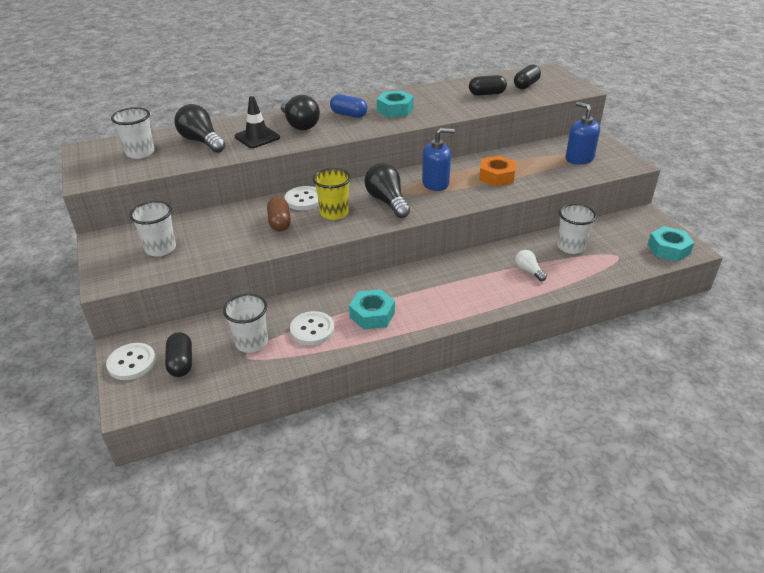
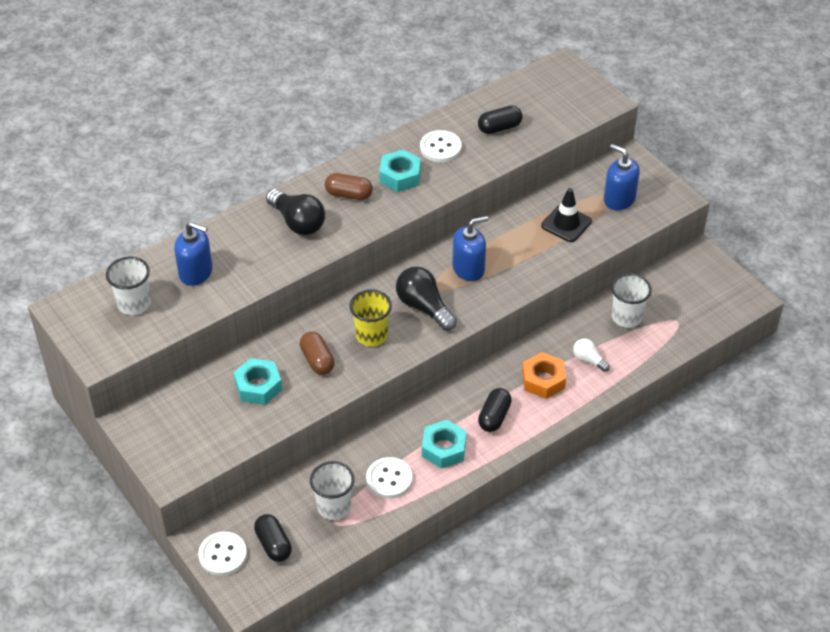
camera: 15 degrees left, 10 degrees up
(160, 249) = (204, 422): white cup -> none
(201, 141) = (196, 272): black light bulb -> blue soap dispenser
(257, 137) = (258, 254): black traffic cone -> black traffic cone (566, 223)
(304, 200) = (329, 321): white button -> white button (440, 148)
(349, 115) = (349, 194): blue capsule -> brown capsule
(496, 176) = (533, 245): orange nut -> orange nut (543, 380)
(526, 85) = (542, 103): black capsule -> black capsule (494, 417)
(668, 249) = (728, 302): turquoise nut -> turquoise nut (258, 386)

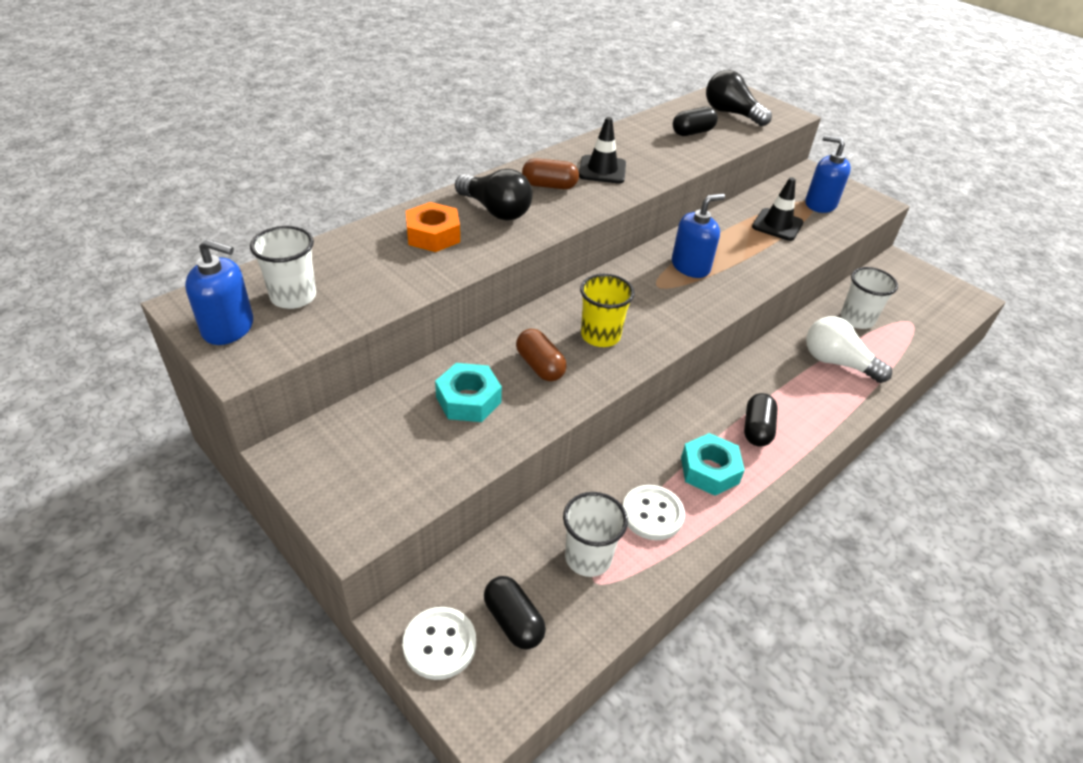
camera: 10 degrees left, 5 degrees down
(196, 272) = (375, 261): blue soap dispenser -> blue soap dispenser (228, 328)
(400, 176) = (602, 170): turquoise nut -> black traffic cone
(424, 307) = (654, 305): black light bulb -> black light bulb (731, 113)
(440, 148) = (637, 147): white button -> none
(543, 380) = (796, 386): orange nut -> orange nut (433, 235)
(588, 360) = (837, 363): white light bulb -> white light bulb, size x1.80

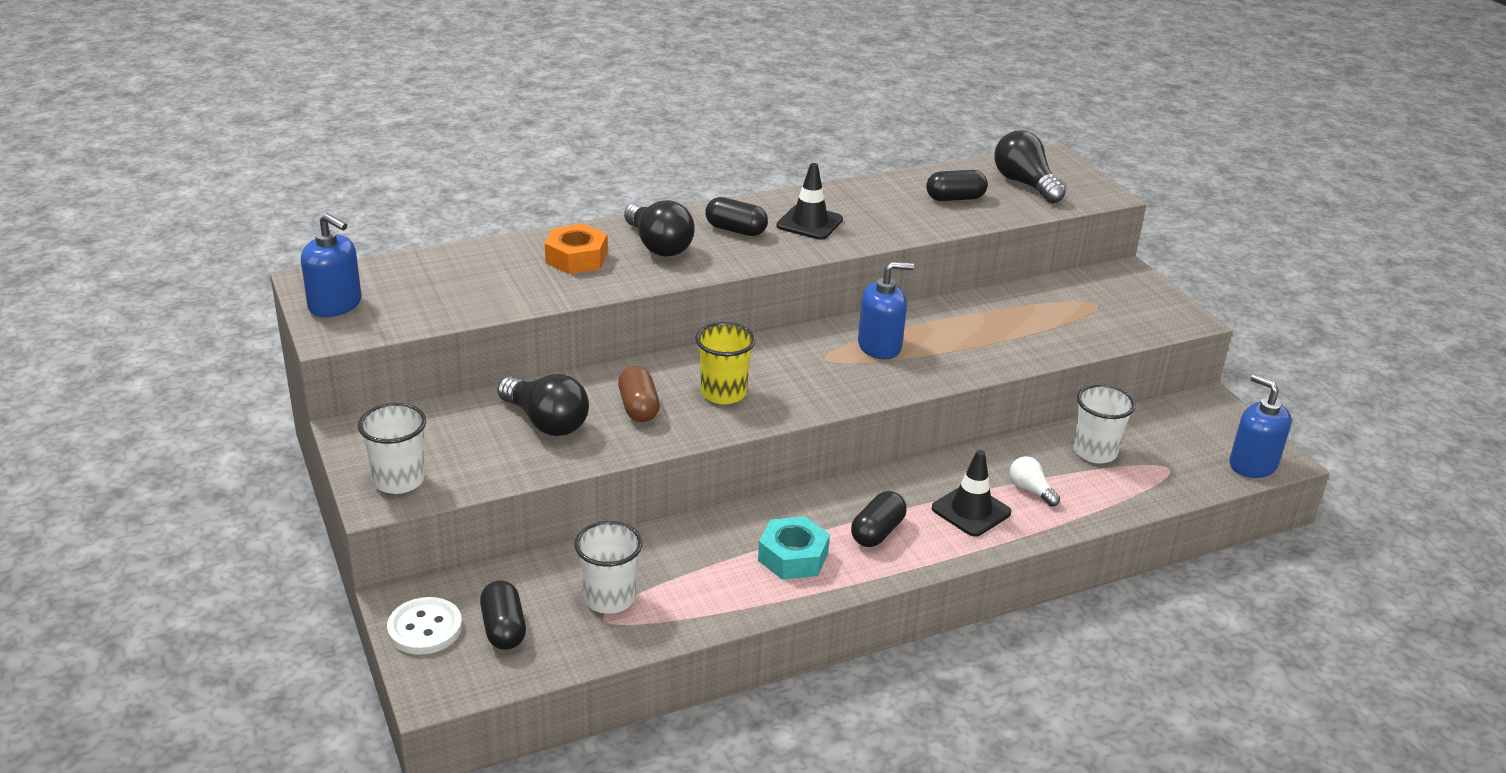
camera: 20 degrees right, 10 degrees down
(293, 297) = (407, 290): white cup -> white cup (399, 480)
(468, 400) = (546, 422): turquoise nut -> black light bulb
(549, 186) = (735, 230): brown capsule -> black capsule
(652, 514) = (702, 579): white button -> none
(777, 225) = (1026, 322): black traffic cone -> black traffic cone (971, 511)
(820, 204) = (1105, 308): blue soap dispenser -> blue soap dispenser (1252, 465)
(837, 363) = (1030, 490): white light bulb -> white light bulb, size x0.56

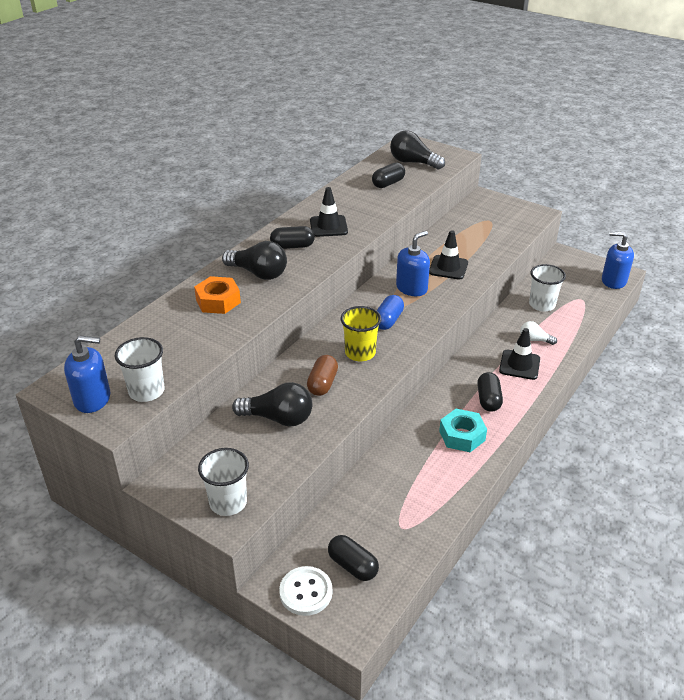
camera: 30 degrees left, 5 degrees up
(609, 598) = (392, 513): white cup -> white cup (146, 391)
(638, 408) = (322, 384): brown capsule -> brown capsule turned 60 degrees clockwise
(802, 371) = (388, 320): none -> blue capsule
(961, 340) = (448, 267): none -> black traffic cone

